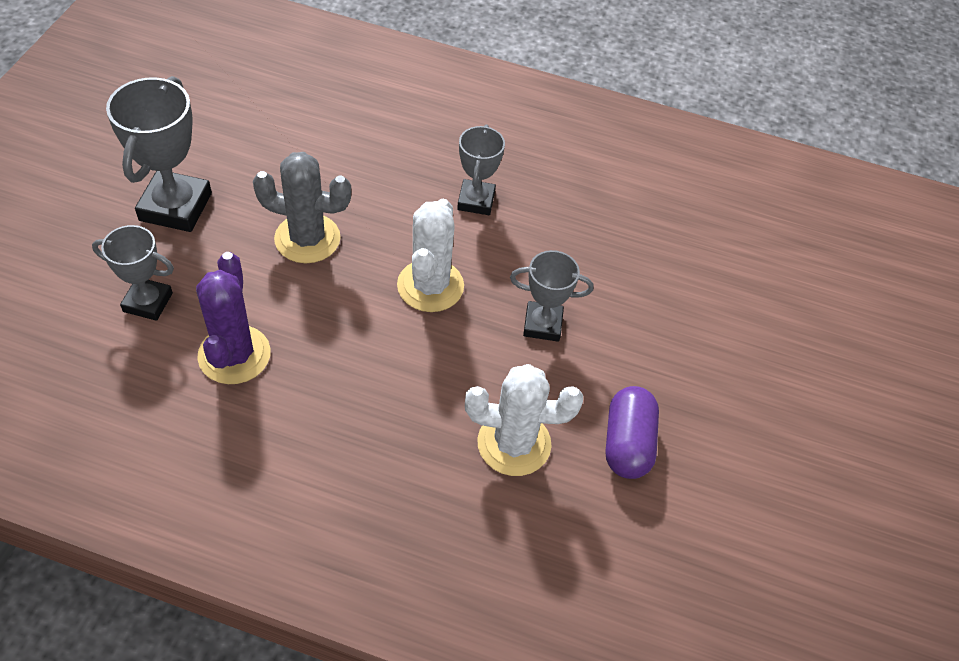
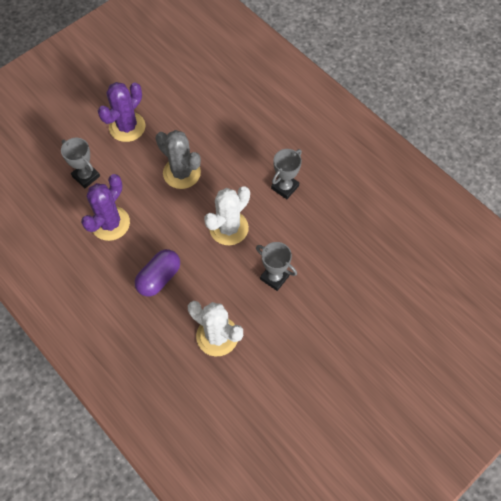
camera: 35 degrees right, 10 degrees up
(175, 207) = (127, 127): grey trophy -> purple cactus
(627, 443) = (276, 365): purple capsule -> purple capsule (159, 278)

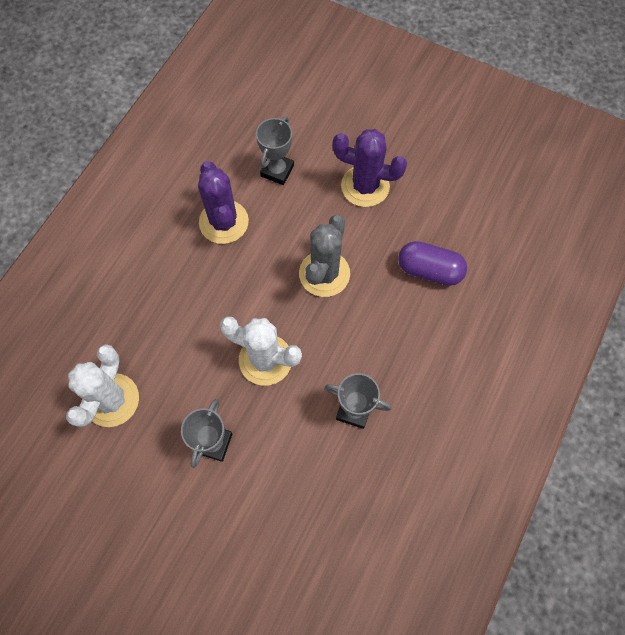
camera: 70 degrees right, 5 degrees up
(110, 223) = (224, 222): purple cactus -> purple cactus turned 60 degrees clockwise
(159, 278) = (169, 304): purple capsule -> purple capsule (429, 270)

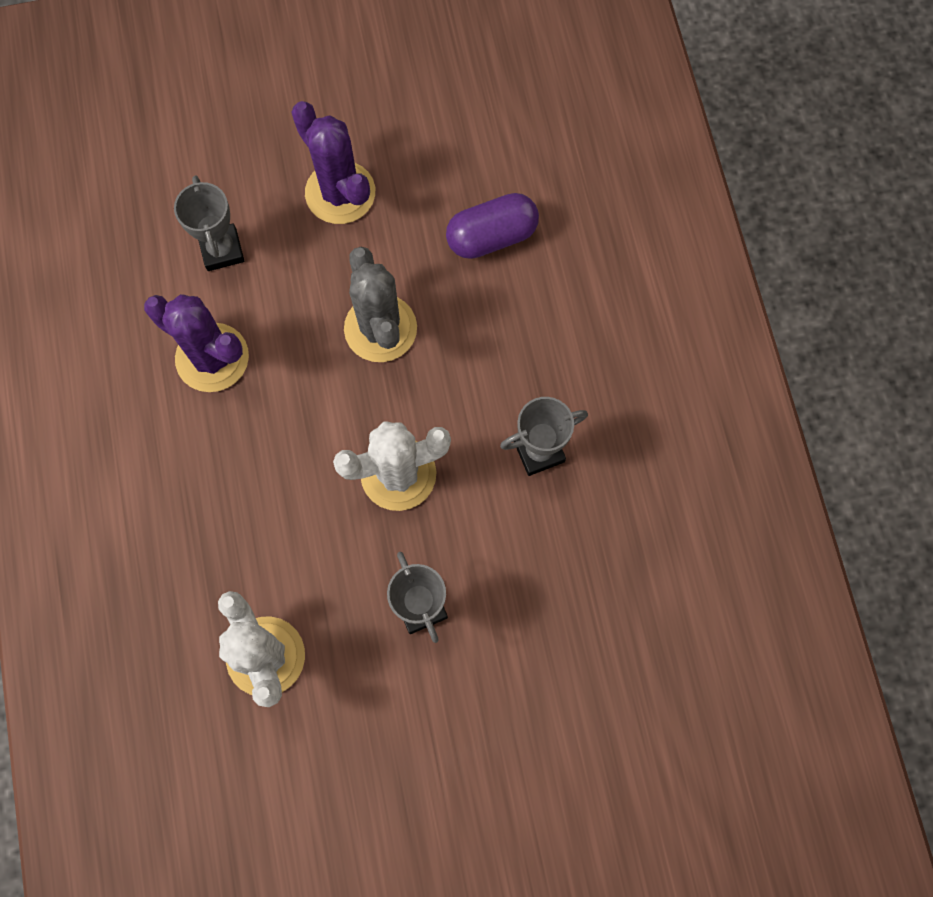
camera: 40 degrees left, 5 degrees up
(365, 186) = (340, 193): purple cactus -> purple cactus turned 75 degrees clockwise

